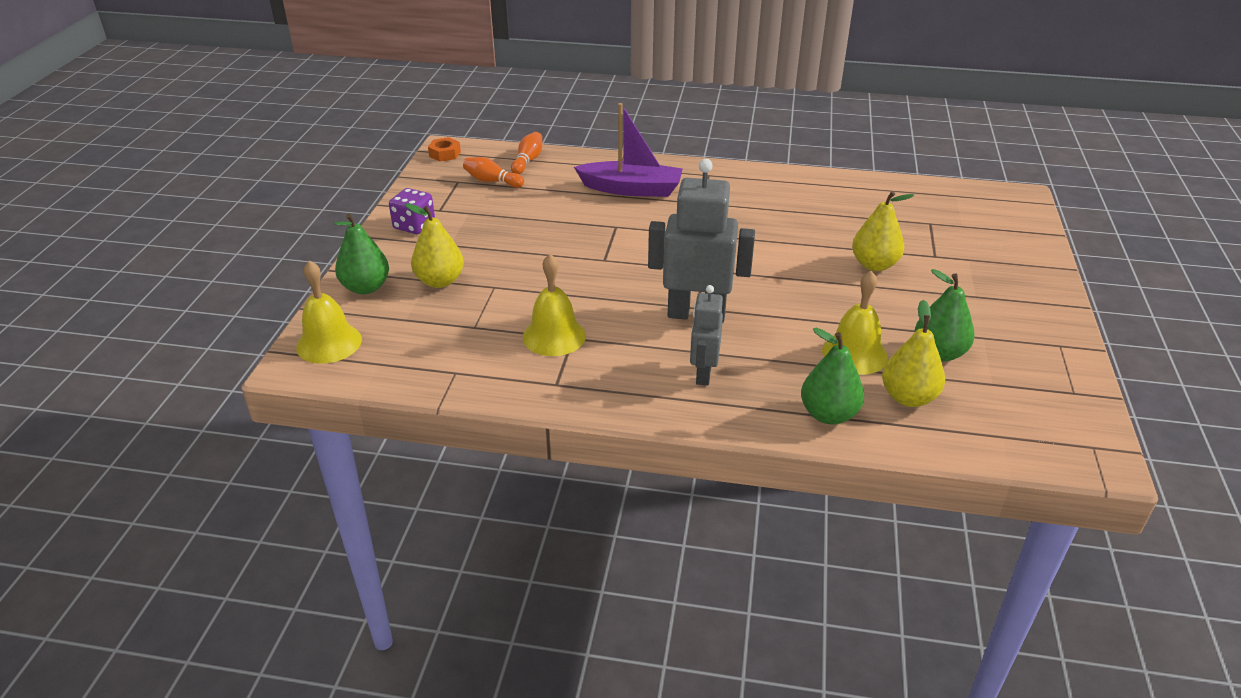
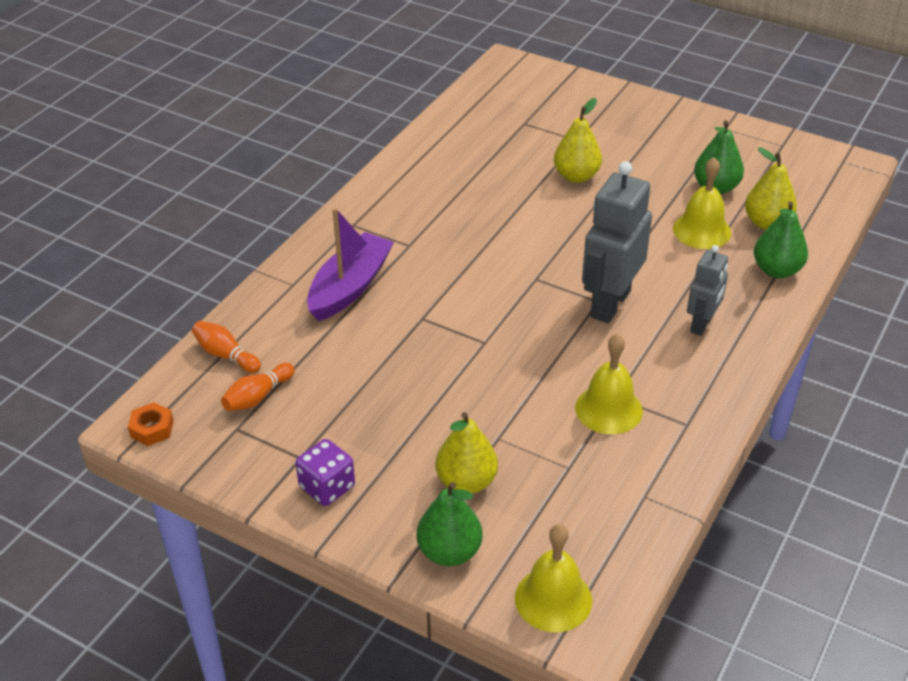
camera: 70 degrees left, 5 degrees up
(703, 374) = (702, 324): grey robot -> grey robot turned 90 degrees counterclockwise

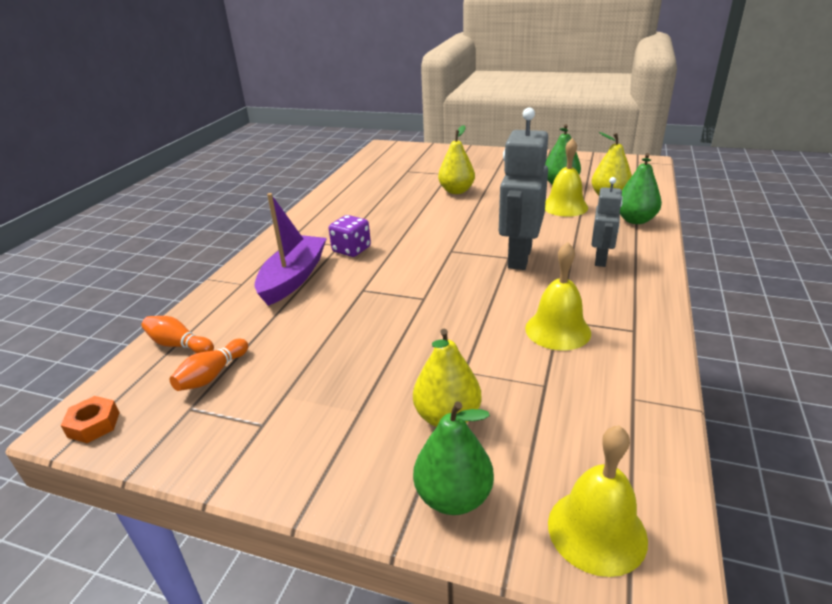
camera: 10 degrees left, 10 degrees down
(327, 487) = (296, 450): purple dice -> purple dice (351, 250)

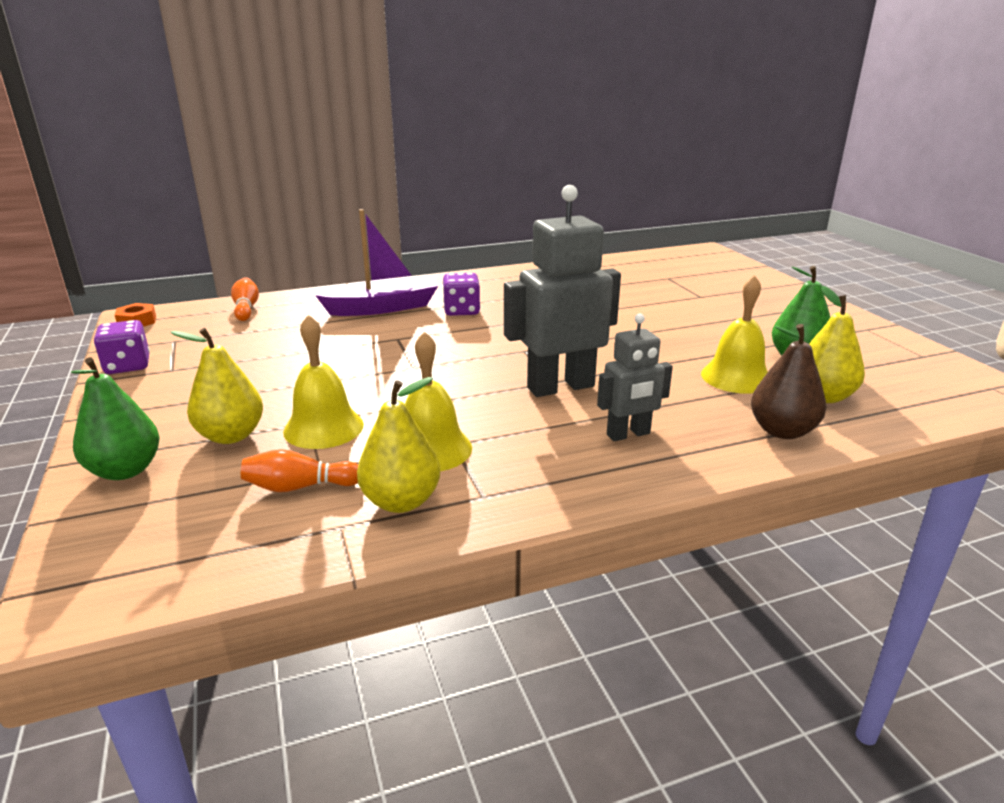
camera: 50 degrees right, 5 degrees down
(212, 375) = (218, 332): orange bowling pin -> orange bowling pin (300, 487)
(212, 454) = (128, 366): none -> purple dice
(456, 191) = (664, 312): yellow pear -> yellow pear (401, 501)
(597, 531) = (112, 553): yellow bell -> yellow bell (323, 428)
(635, 220) = (782, 431): green pear -> brown pear

